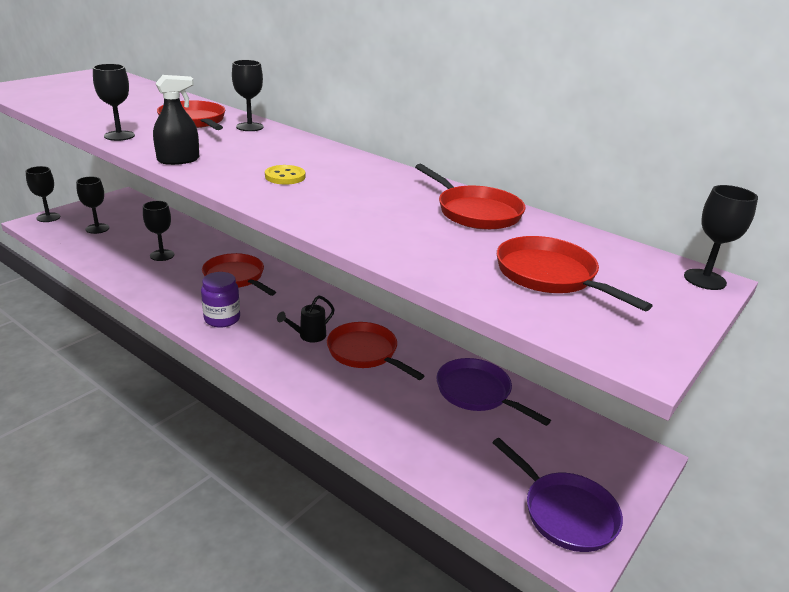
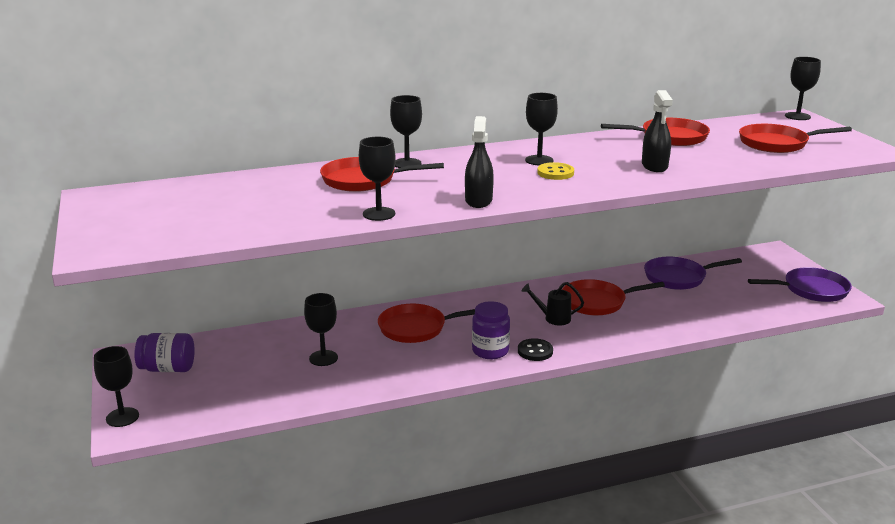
camera: 55 degrees left, 5 degrees down
(97, 228) = (203, 387): black goblet -> black goblet (539, 160)
(115, 212) = (168, 368): none -> purple jar
(237, 341) = (535, 351): none -> black button
(309, 336) = (553, 318): black watering can -> black watering can turned 105 degrees clockwise
(360, 215) = (654, 166): none -> black spray bottle

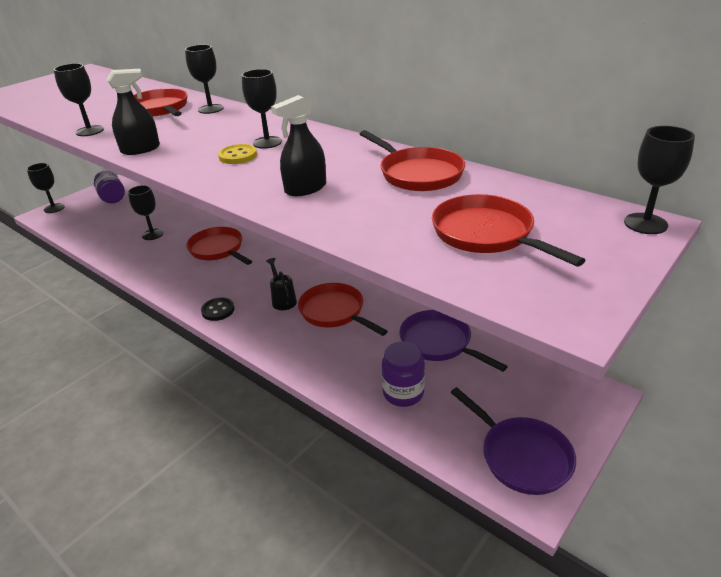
camera: 60 degrees right, 10 degrees up
(490, 351) = (205, 290): purple jar -> purple jar (403, 393)

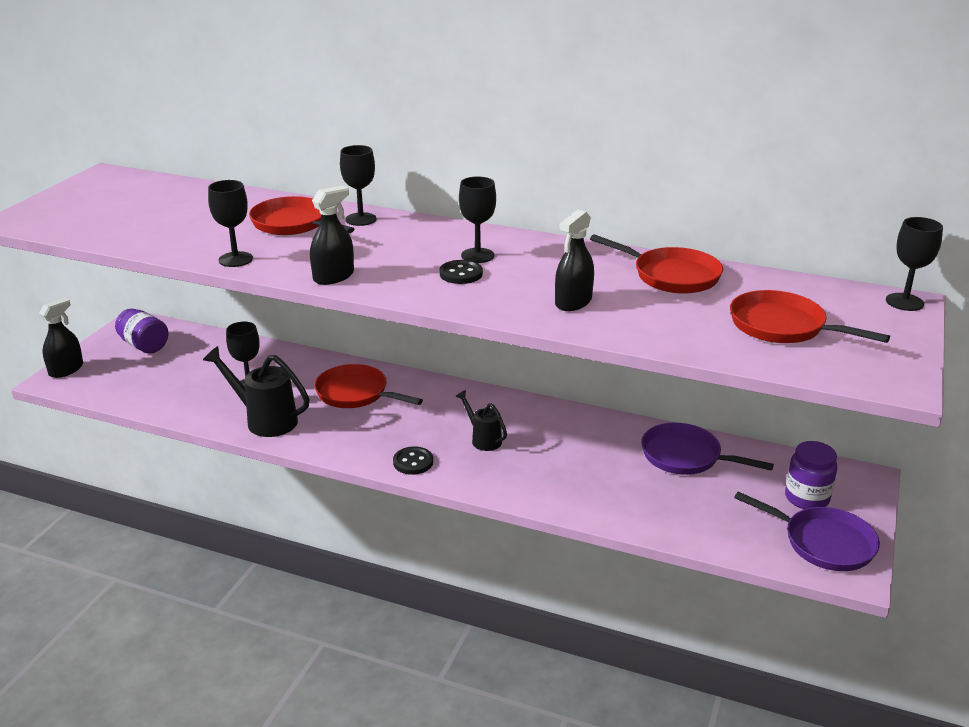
camera: 20 degrees left, 5 degrees down
(54, 208) = (66, 370): black goblet -> black spray bottle
(143, 261) = (265, 420): none -> black watering can
(238, 156) = (461, 274): yellow button -> black button
(335, 312) = (553, 443): red pan -> none
(403, 393) = (680, 510): purple jar -> purple jar (806, 498)

